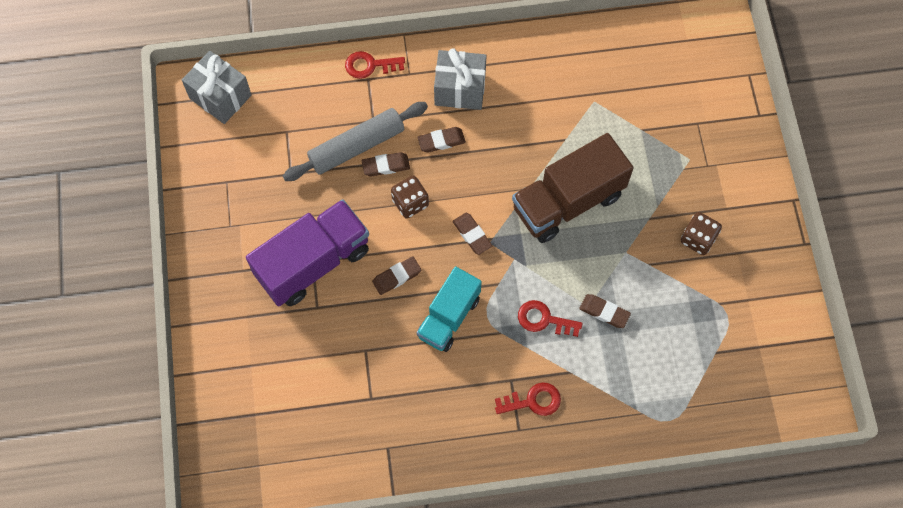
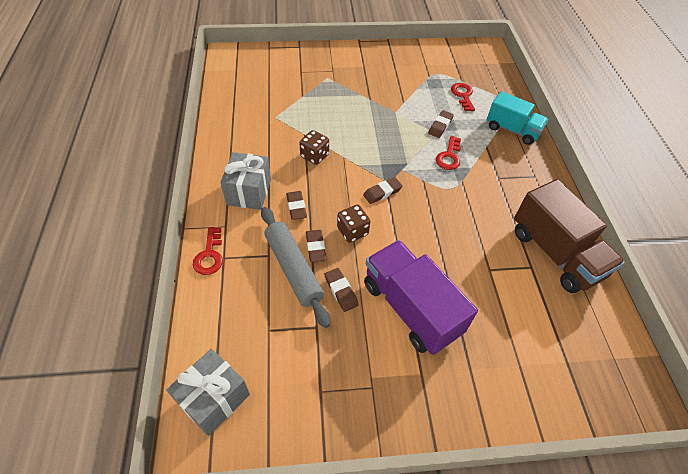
camera: 90 degrees left, 15 degrees down
(396, 277) = (421, 244): brown eraser -> brown eraser (341, 291)
(449, 317) = (453, 211): turquoise truck -> turquoise truck (512, 130)
(533, 401) = (511, 167): red key -> red key (463, 95)
(568, 201) = (356, 137): brown truck -> brown truck (555, 253)
(698, 239) = (385, 80): brown dice -> brown dice (314, 156)

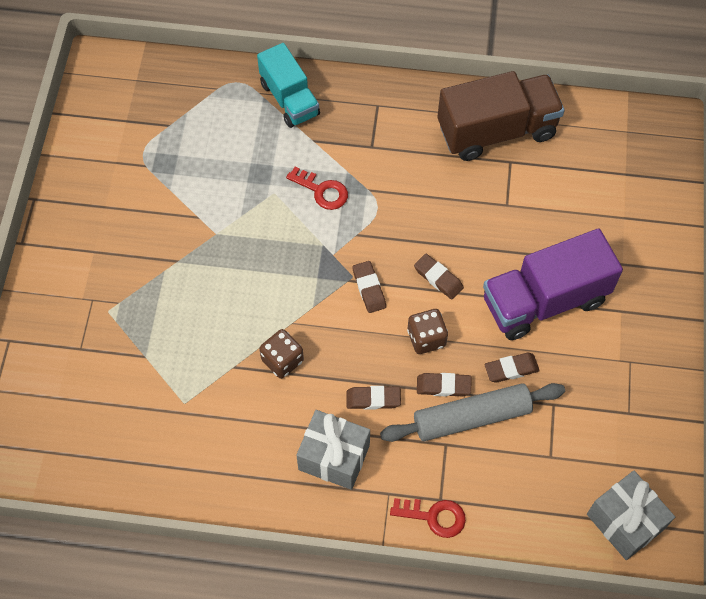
camera: 75 degrees left, 10 degrees up
(440, 126) = (260, 183): brown eraser -> brown eraser (438, 278)
(463, 95) = (202, 134): red key -> none
(512, 130) = (289, 99): turquoise truck -> turquoise truck turned 105 degrees clockwise

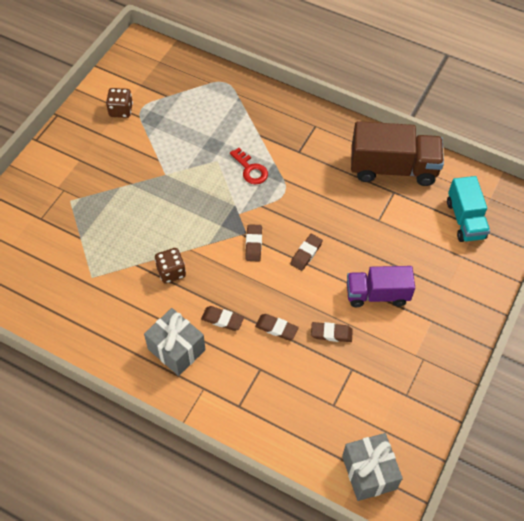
camera: 20 degrees right, 5 degrees down
(289, 99) = (256, 104): turquoise truck -> turquoise truck (465, 220)
(426, 338) = (279, 291): brown dice -> brown dice (121, 110)
(434, 516) = (229, 416): red key -> none
(438, 278) = (306, 253): brown eraser -> brown eraser turned 60 degrees clockwise
(472, 417) = (287, 357): grey rolling pin -> none
(544, 300) = (377, 294): purple truck -> purple truck, size x0.66

